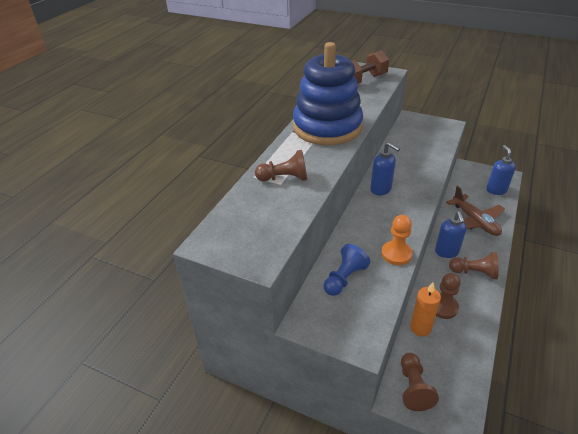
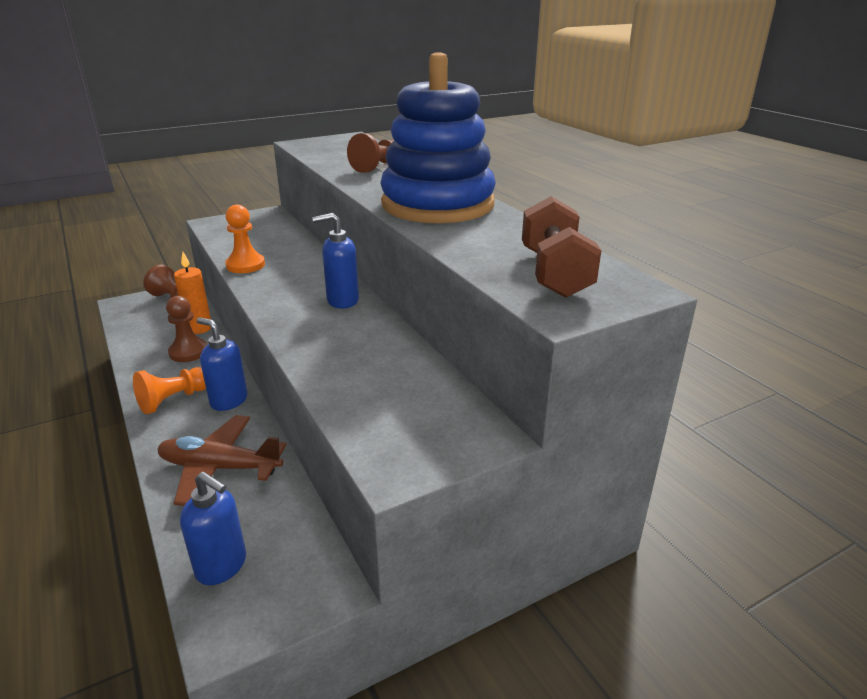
camera: 125 degrees right, 10 degrees down
(344, 278) = (271, 236): blue pawn -> none
(474, 272) = (174, 400): brown pawn -> orange pawn

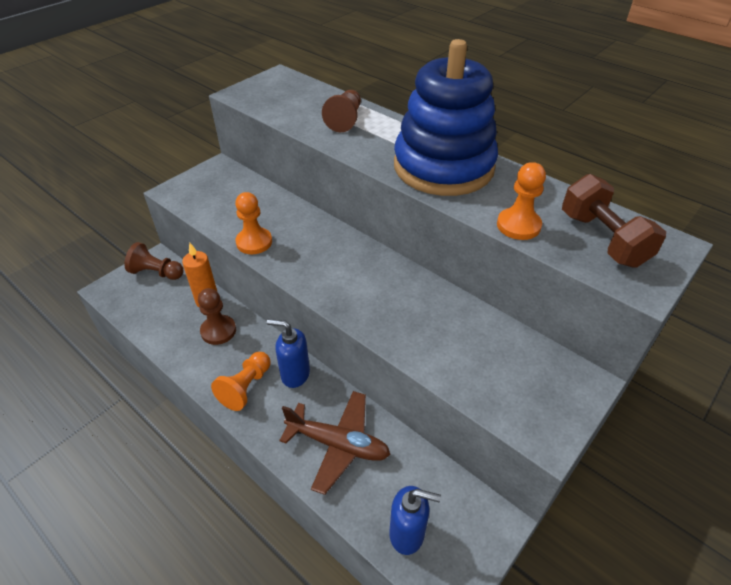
camera: 20 degrees left, 15 degrees up
(220, 468) = (338, 444): brown plane -> brown plane turned 150 degrees counterclockwise
(342, 301) = (374, 266): blue soap dispenser -> none
(468, 250) = (518, 225): none -> orange pawn

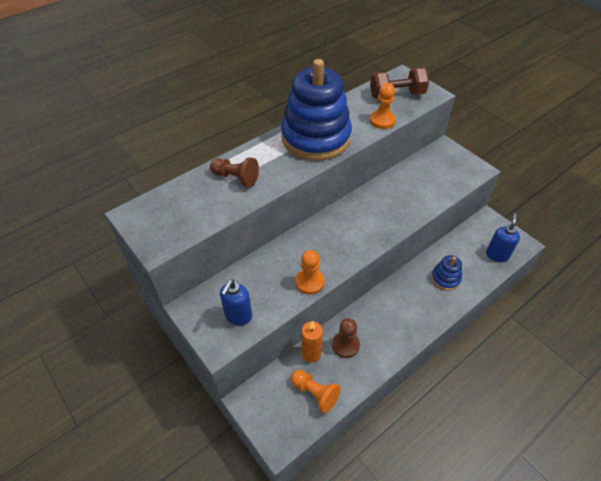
camera: 80 degrees left, 5 degrees up
(156, 273) = (266, 398): brown pawn -> none
(246, 387) = (401, 327): orange pawn -> orange pawn (315, 393)
(295, 374) = (391, 297): blue soap dispenser -> blue soap dispenser (238, 316)
(338, 444) = (445, 278): brown plane -> blue stacking toy

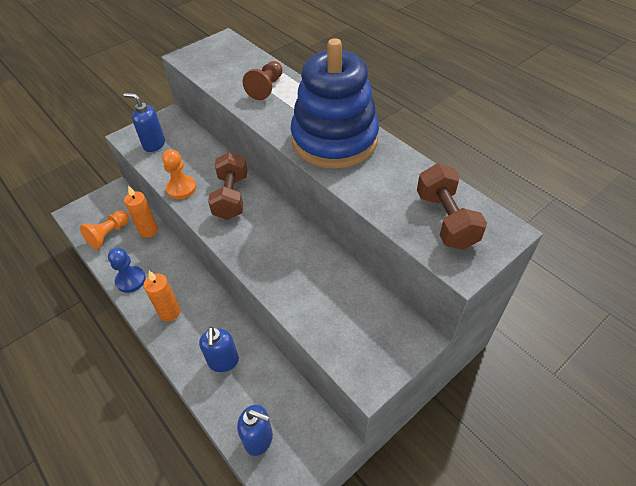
camera: 90 degrees right, 0 degrees up
(323, 242) = (231, 197): none -> brown dumbbell
(345, 345) = (152, 257): brown pawn -> none
(373, 359) = (130, 280): none -> blue pawn
(382, 120) = (378, 201): orange pawn -> none
(406, 321) = (169, 312): none -> orange candle
(445, 278) = (223, 362): blue stacking toy -> blue soap dispenser

